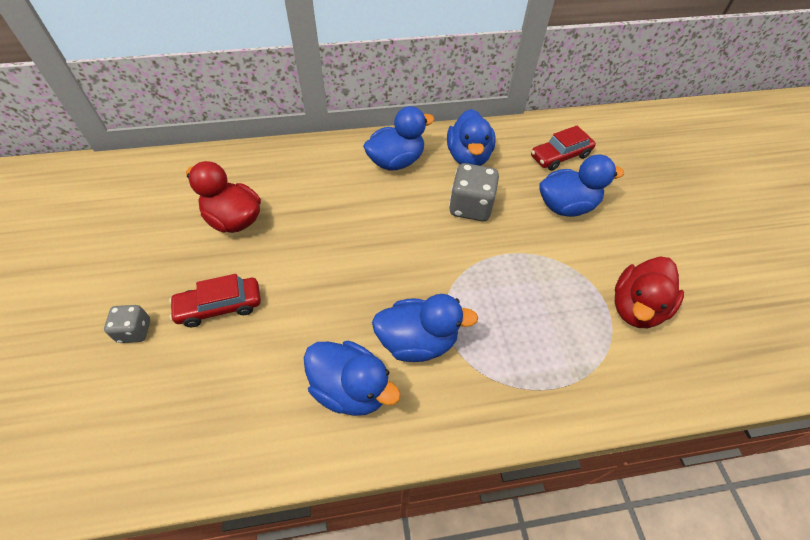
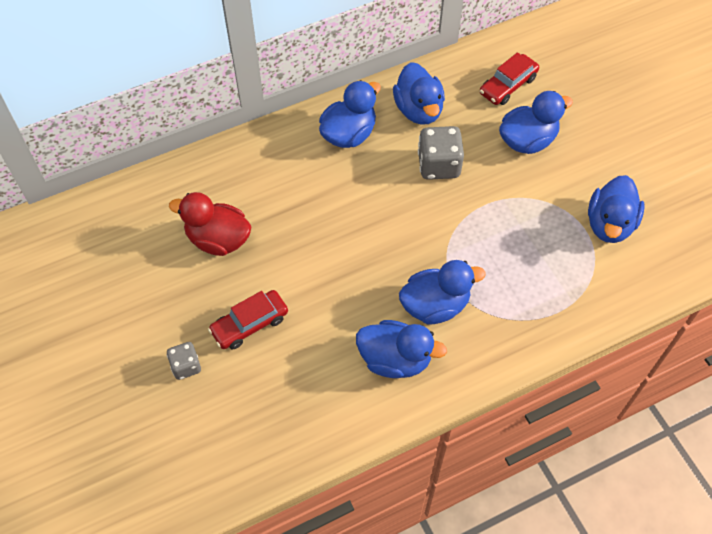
camera: 15 degrees left, 5 degrees up
(636, 307) = (609, 224): red duck -> blue duck

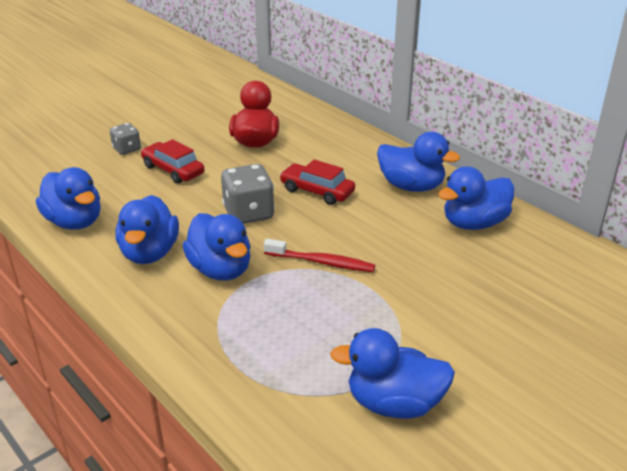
camera: 75 degrees right, 25 degrees down
(438, 165) = (406, 247): grey dice -> grey dice (248, 213)
(444, 229) = (322, 262): none -> red toothbrush
(508, 85) = (562, 283): red car -> red car (317, 191)
(527, 140) = (487, 310): blue duck -> blue duck (74, 222)

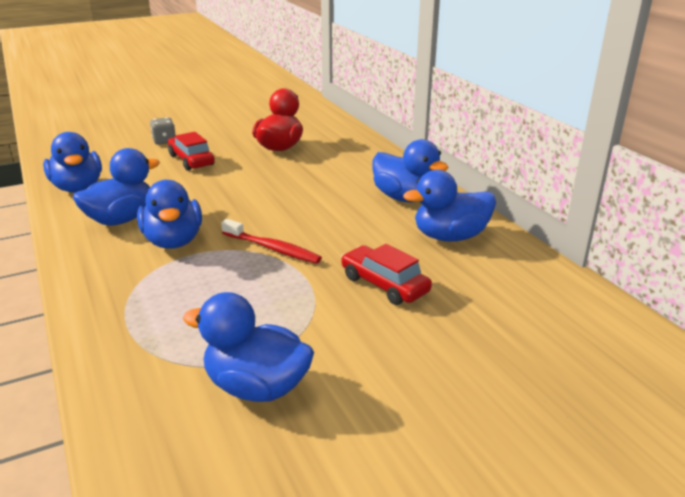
camera: 15 degrees right, 5 degrees down
(149, 253) = (121, 219): blue duck -> blue duck turned 150 degrees counterclockwise
(248, 213) = (233, 200): grey dice -> none
(317, 191) = (309, 191): red car -> red car (384, 284)

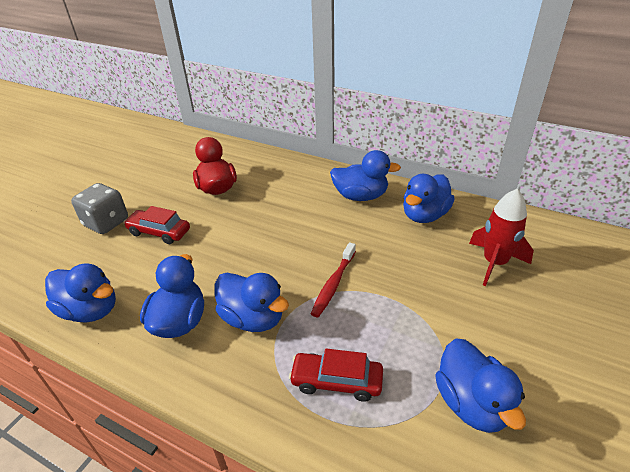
camera: 35 degrees left, 10 degrees up
(164, 141) = (106, 223): grey dice -> grey dice, size x1.68
(256, 387) = (471, 403): blue duck -> blue duck turned 90 degrees counterclockwise
(273, 248) = (333, 284): red toothbrush -> red toothbrush turned 120 degrees clockwise
(384, 284) = (437, 274): red car -> red car (336, 381)
(465, 304) = (494, 263): none -> red rocket

